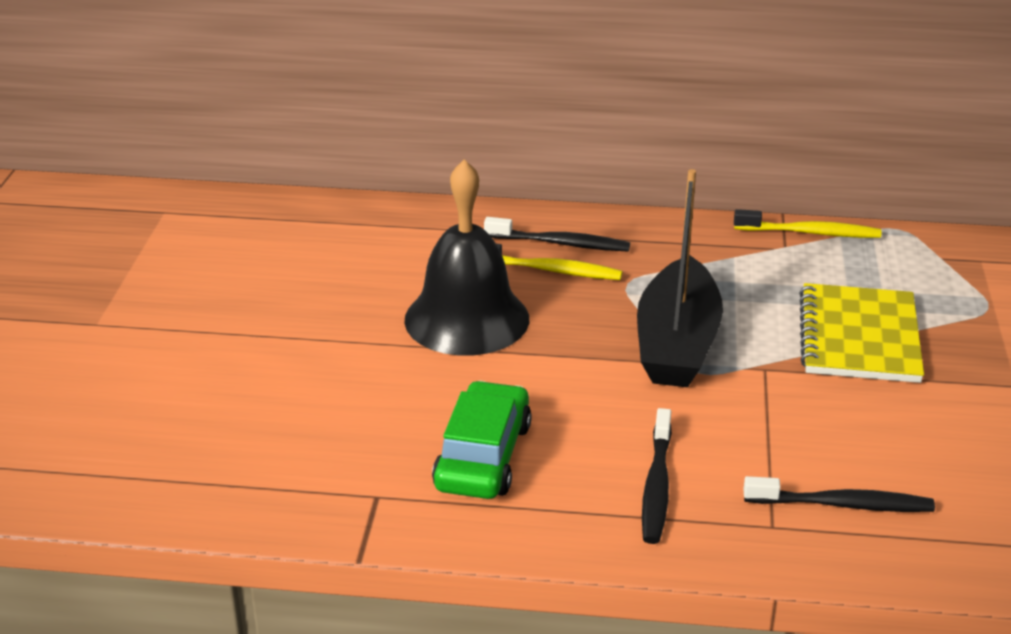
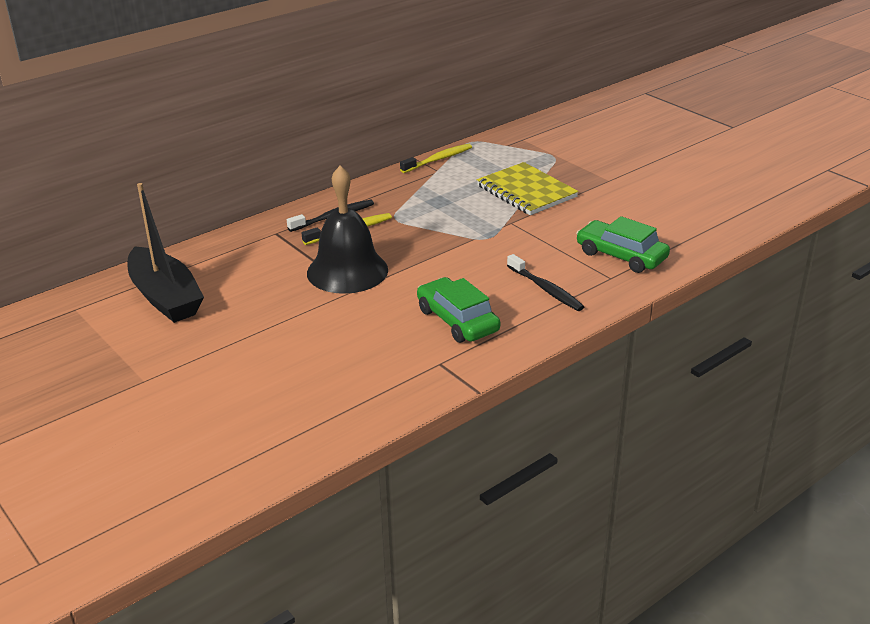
camera: 45 degrees left, 0 degrees up
(677, 343) = (459, 231): black boat -> black boat (165, 297)
(842, 504) = (621, 255): black toothbrush -> green car

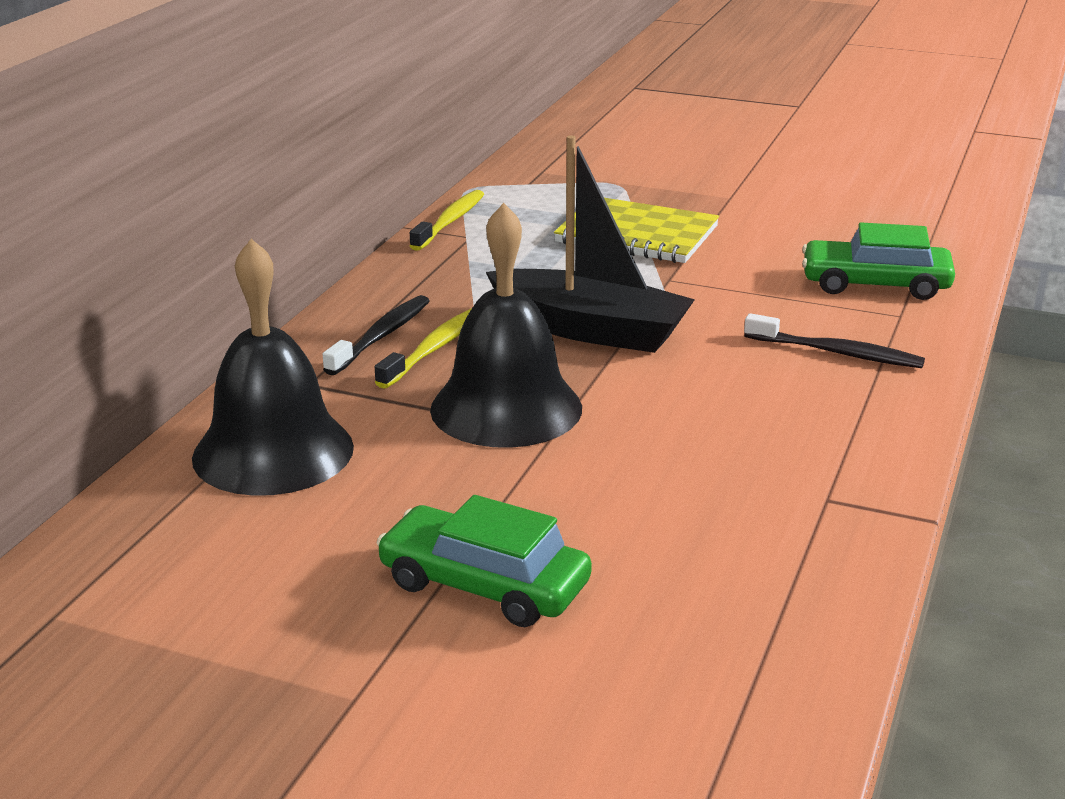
camera: 30 degrees left, 5 degrees down
(165, 297) = (222, 540): black boat -> black boat (590, 330)
(226, 262) = (273, 452): none -> black bell
(457, 320) = (771, 430): green car -> green car (484, 584)

